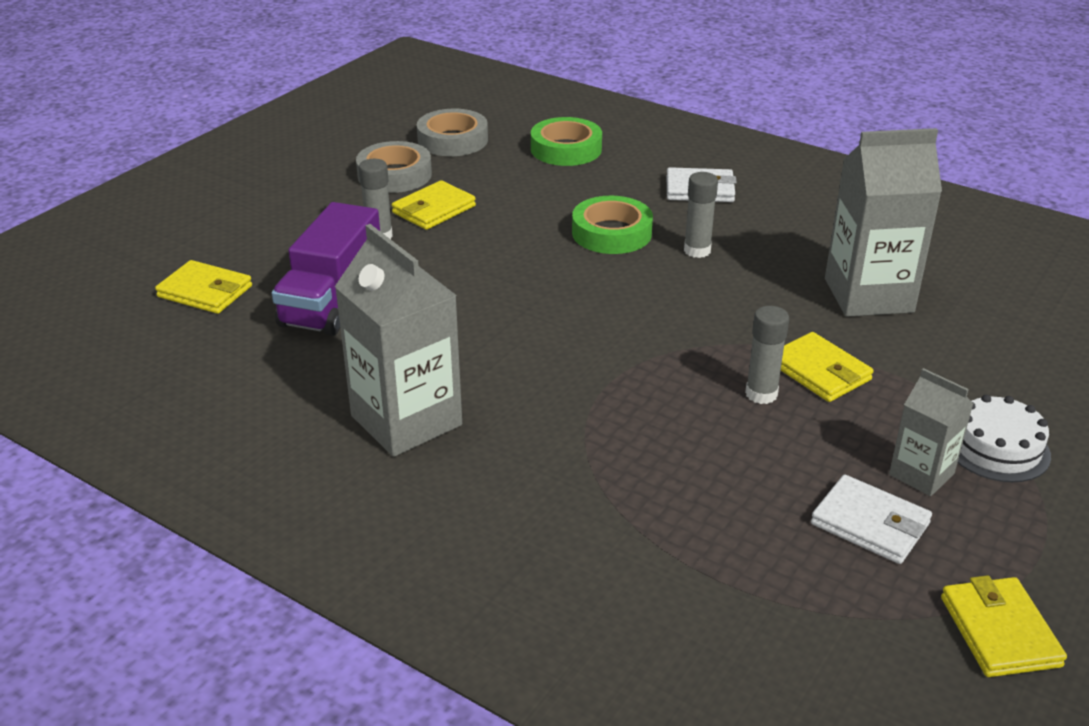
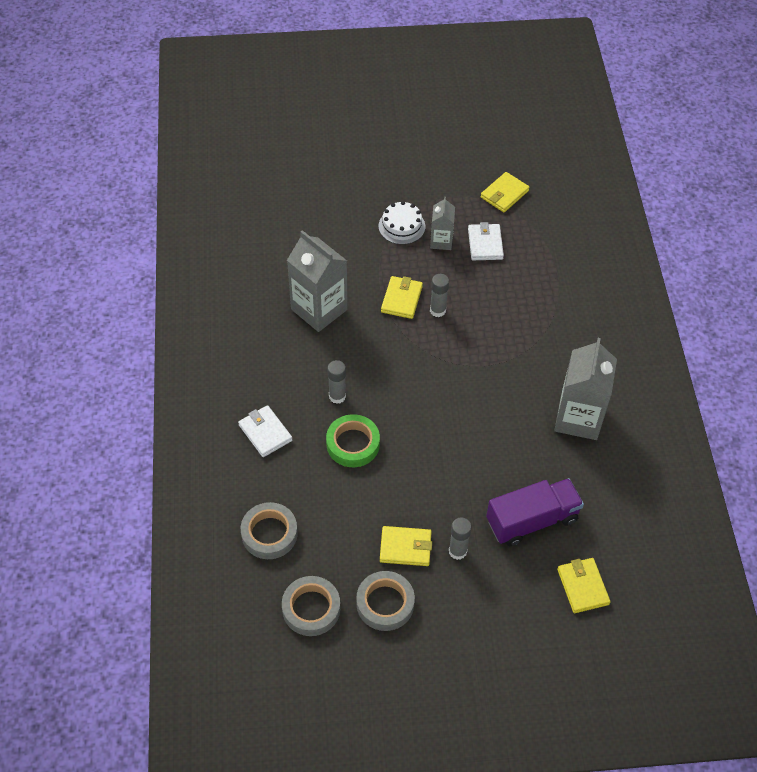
camera: 130 degrees left, 20 degrees up
(566, 149) = (269, 534): green tape -> grey tape

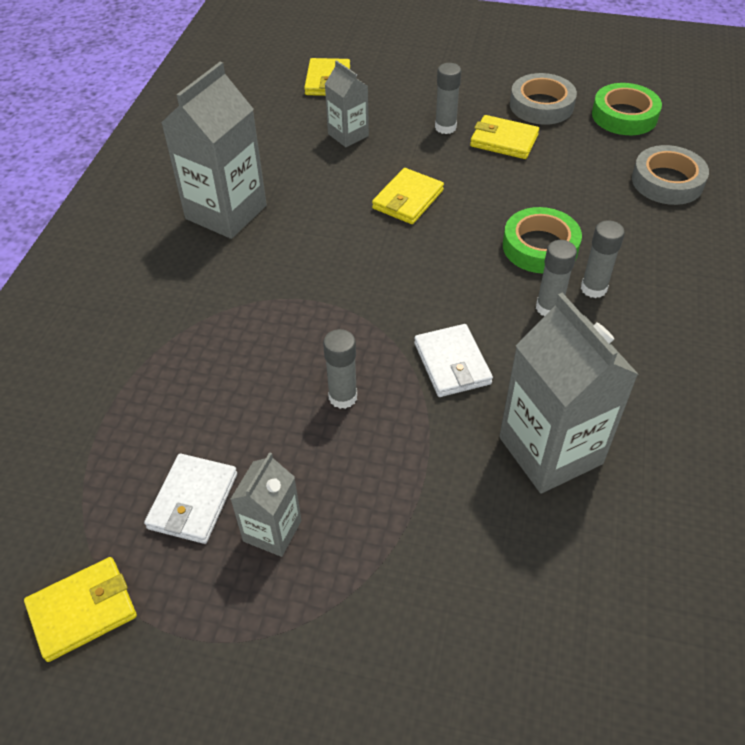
camera: 160 degrees left, 5 degrees down
(265, 433) = (665, 285): white wallet -> white wallet (452, 363)
(311, 418) = (593, 288): none -> grey glue stick
(311, 608) = (624, 116): grey tape -> green tape
(401, 226) = (335, 590): white cake -> none
(401, 299) = (396, 432): yellow wallet -> yellow wallet (408, 199)
(532, 520) = (348, 135): purple truck -> grey carton

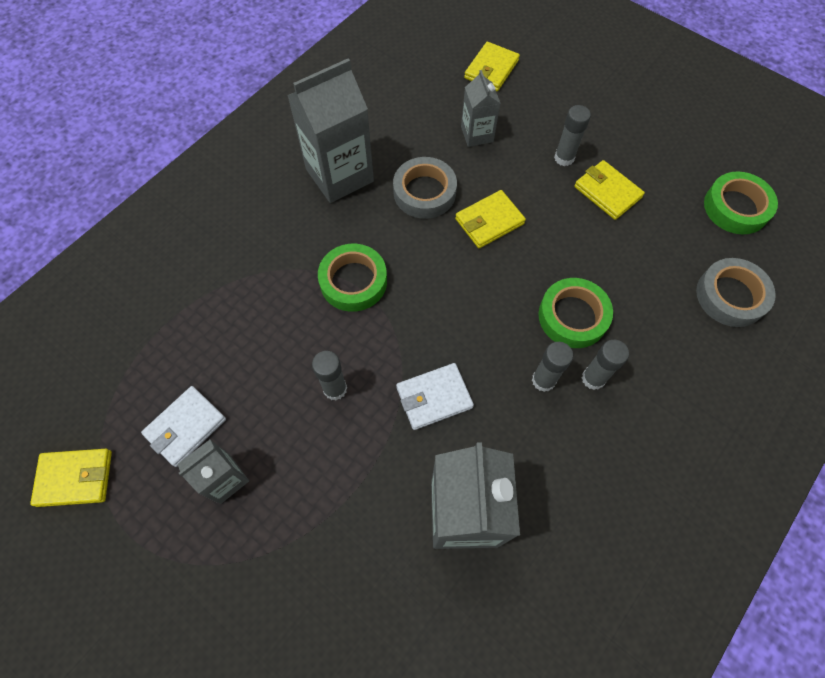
camera: 25 degrees right, 15 degrees up
(301, 296) = (353, 281): none -> green tape
(452, 363) = (434, 397): white wallet -> white wallet turned 60 degrees clockwise
(541, 105) = (664, 166): grey tape -> grey tape (424, 192)

